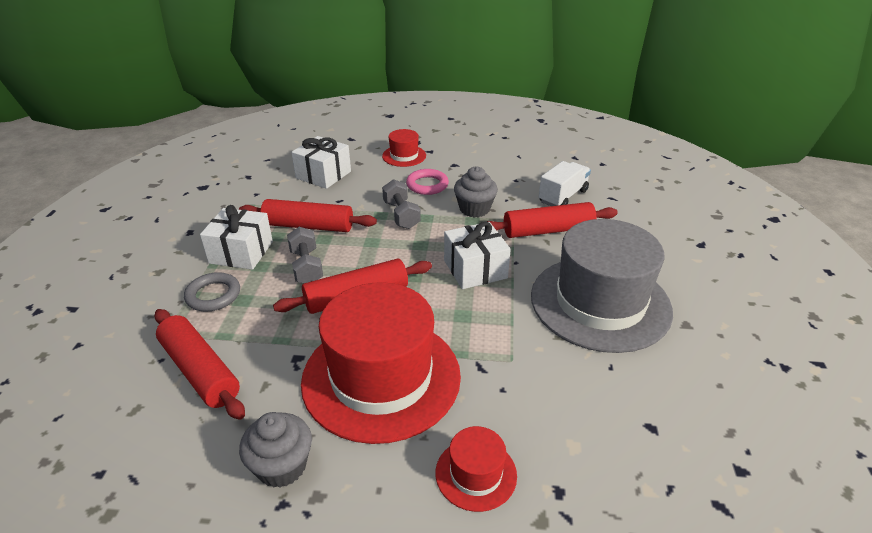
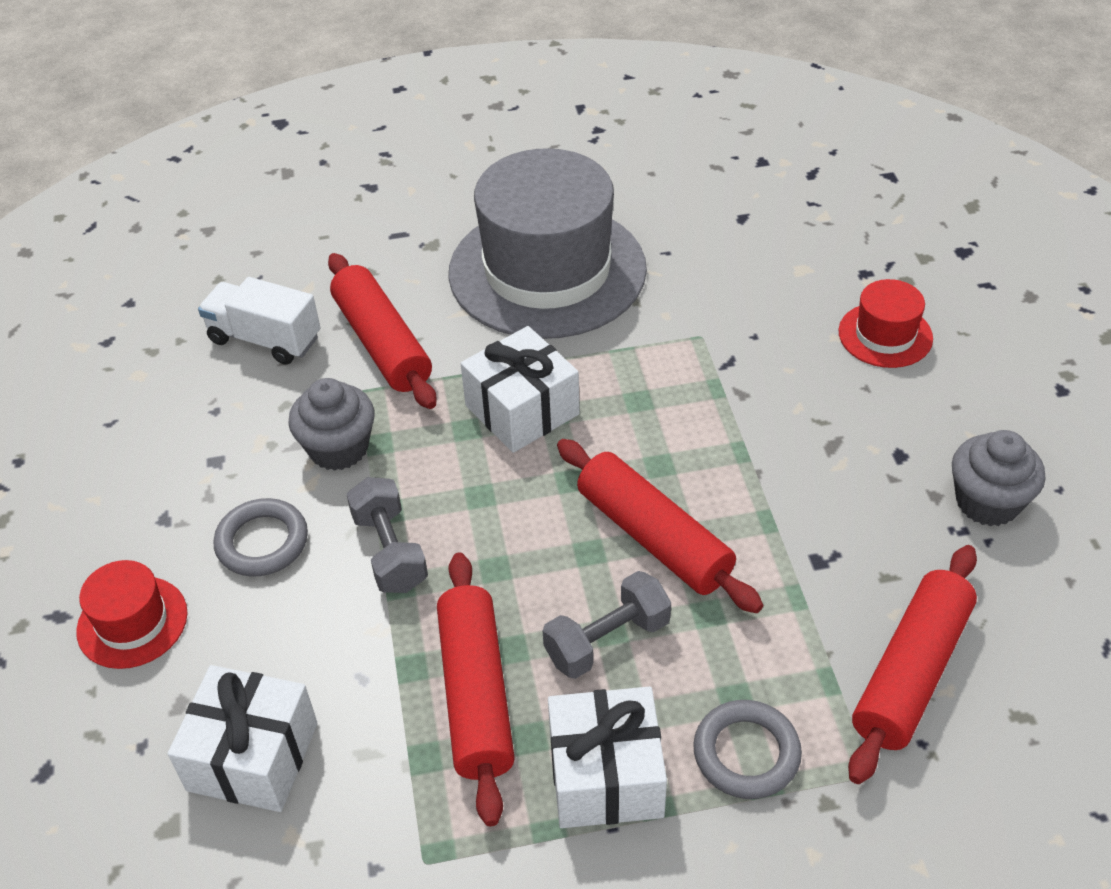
camera: 105 degrees left, 10 degrees up
(381, 377) = (800, 454): red hat -> none
(401, 215) = (390, 551): grey dumbbell -> grey dumbbell turned 75 degrees counterclockwise
(427, 185) = (262, 542): pink ring -> grey ring

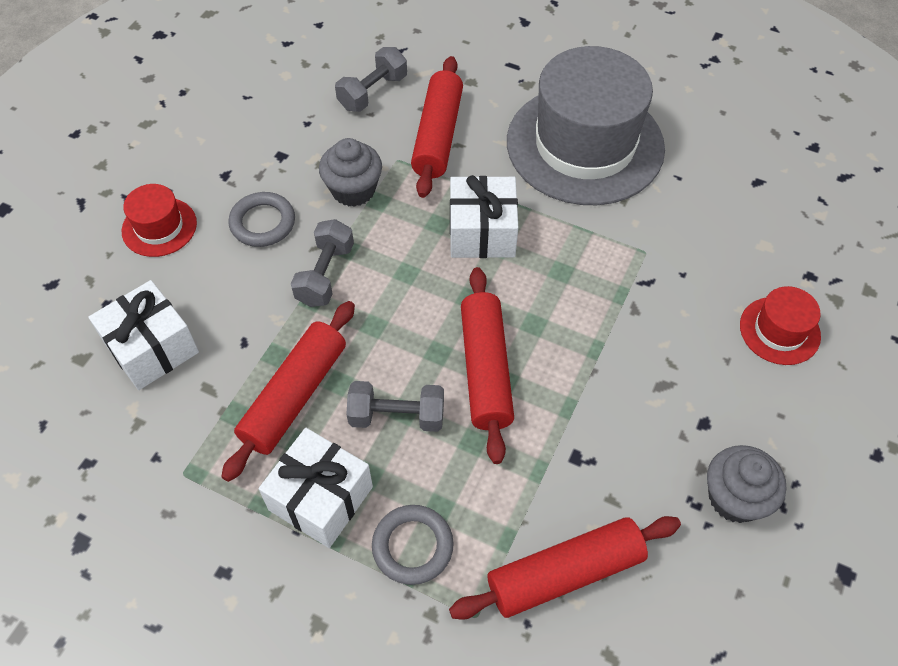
camera: 35 degrees right, 10 degrees up
(265, 339) = (373, 92): white truck -> grey dumbbell

